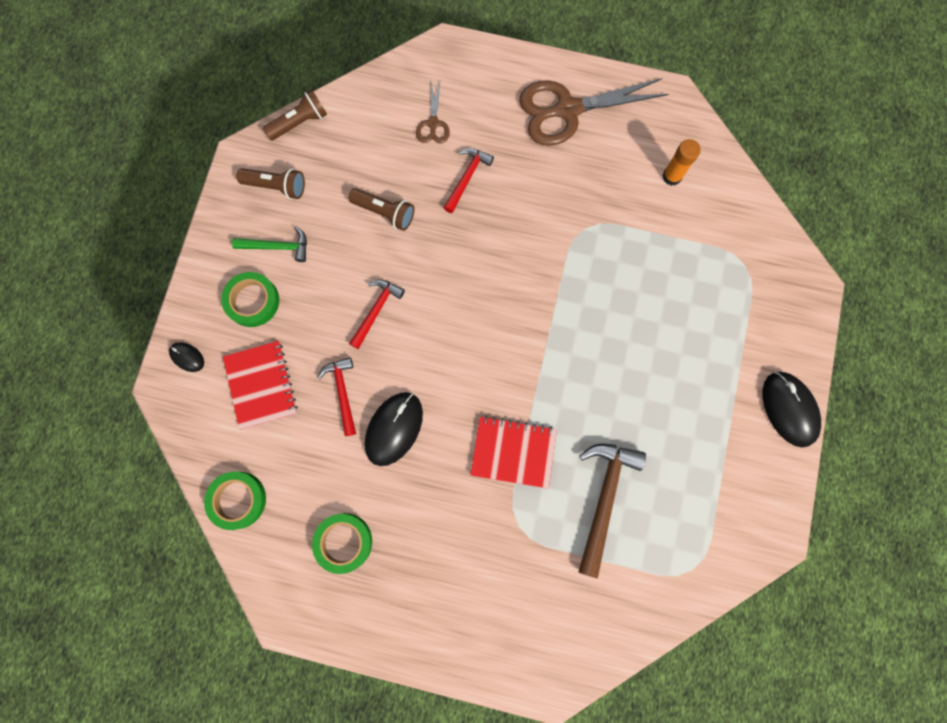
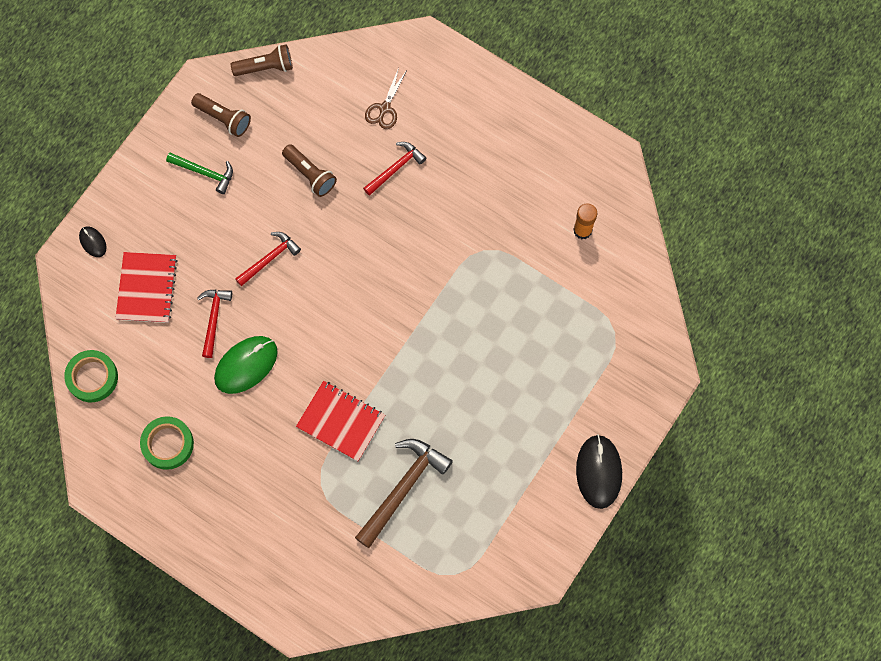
camera: 20 degrees right, 5 degrees down
(252, 301) = (166, 213): green tape -> none
(394, 428) = (246, 365): black mouse -> green mouse
(567, 110) = (512, 137): brown scissors -> none

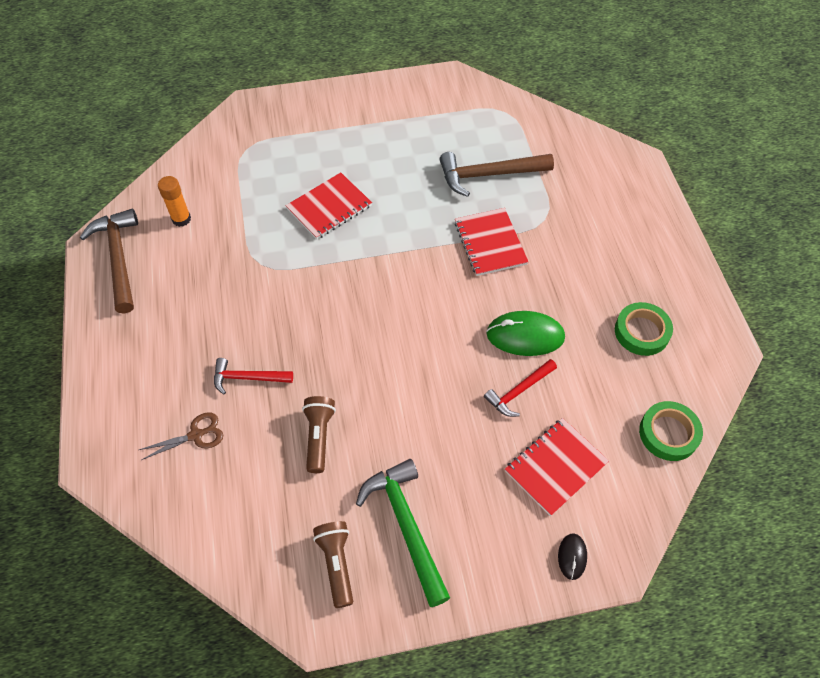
camera: 135 degrees left, 15 degrees down
(205, 172) = (406, 526): green hammer -> green hammer, size x1.65
(265, 67) = (245, 579): brown flashlight -> none
(269, 258) = (425, 398): red hammer -> none
(490, 341) = (329, 207): none -> red notebook
(584, 163) = (118, 258): none -> brown hammer
(598, 472) = (354, 93): black mouse -> none

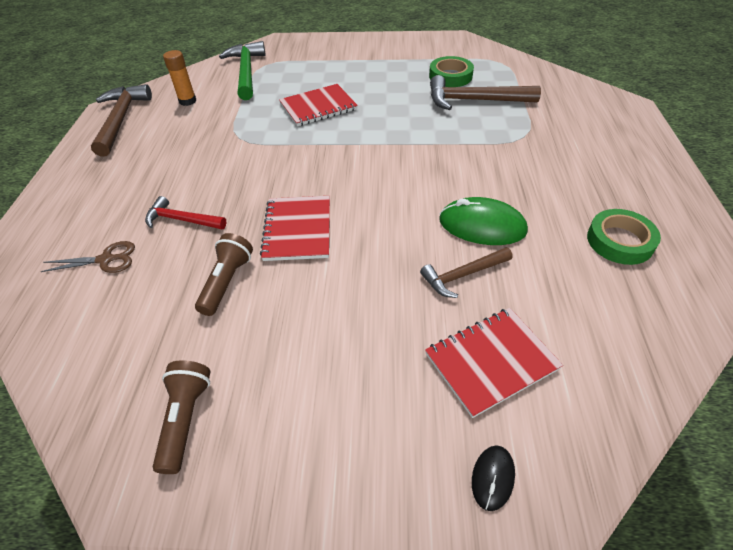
camera: 15 degrees right, 10 degrees down
(406, 526) = (285, 392): green hammer -> green hammer (246, 72)
(490, 243) = (463, 148): red notebook -> red notebook (298, 229)
(519, 391) = (463, 275): red hammer -> brown hammer
(668, 433) = (647, 350): green tape -> green tape (450, 76)

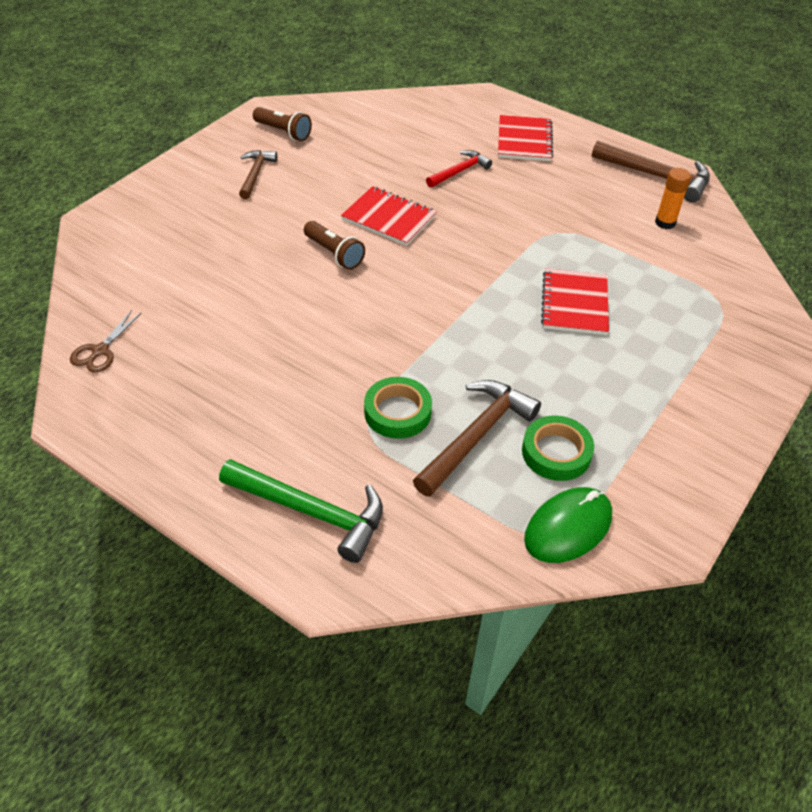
camera: 120 degrees right, 0 degrees up
(106, 260) = (447, 133): brown scissors -> brown scissors (100, 351)
(227, 282) = (369, 172): brown flashlight -> brown flashlight (334, 254)
(246, 72) = (709, 282): green hammer -> green hammer (311, 512)
(463, 275) = (251, 272): brown hammer -> brown hammer (255, 174)
(482, 226) = (284, 312): green mouse -> green mouse (568, 527)
(491, 361) = (179, 245): red notebook -> red notebook (524, 140)
(493, 478) = (127, 208): black mouse -> none
(620, 241) = (175, 379): green tape -> green tape (397, 412)

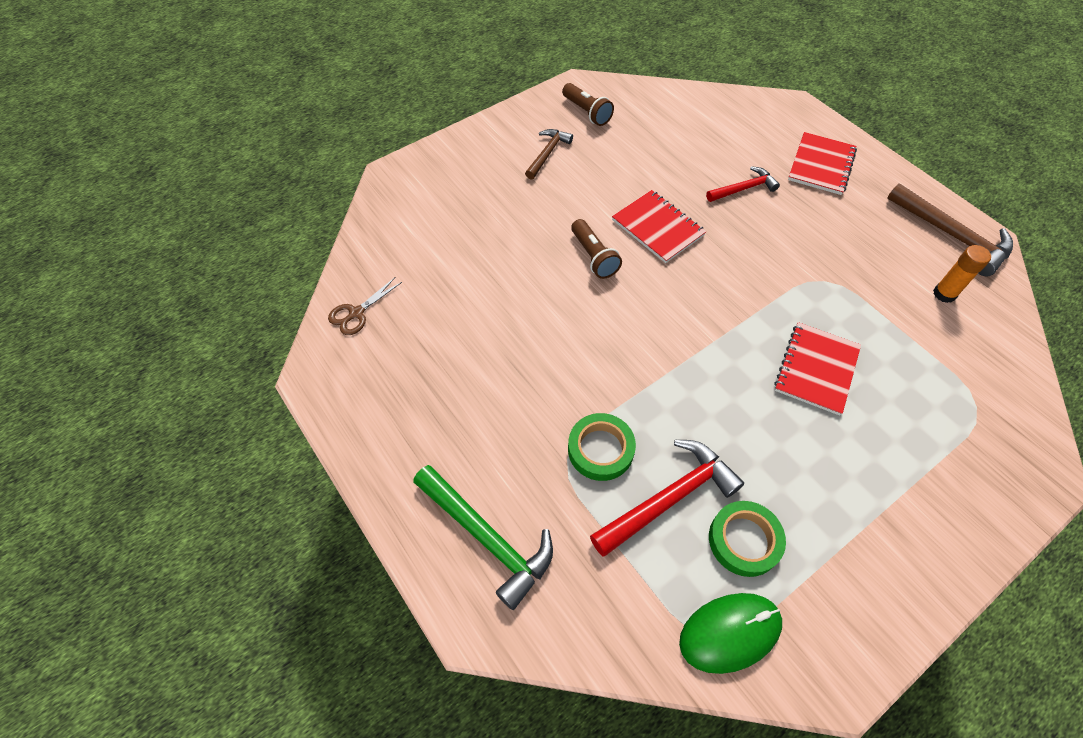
camera: 20 degrees right, 10 degrees up
(476, 436) = (669, 498): brown hammer -> red hammer

